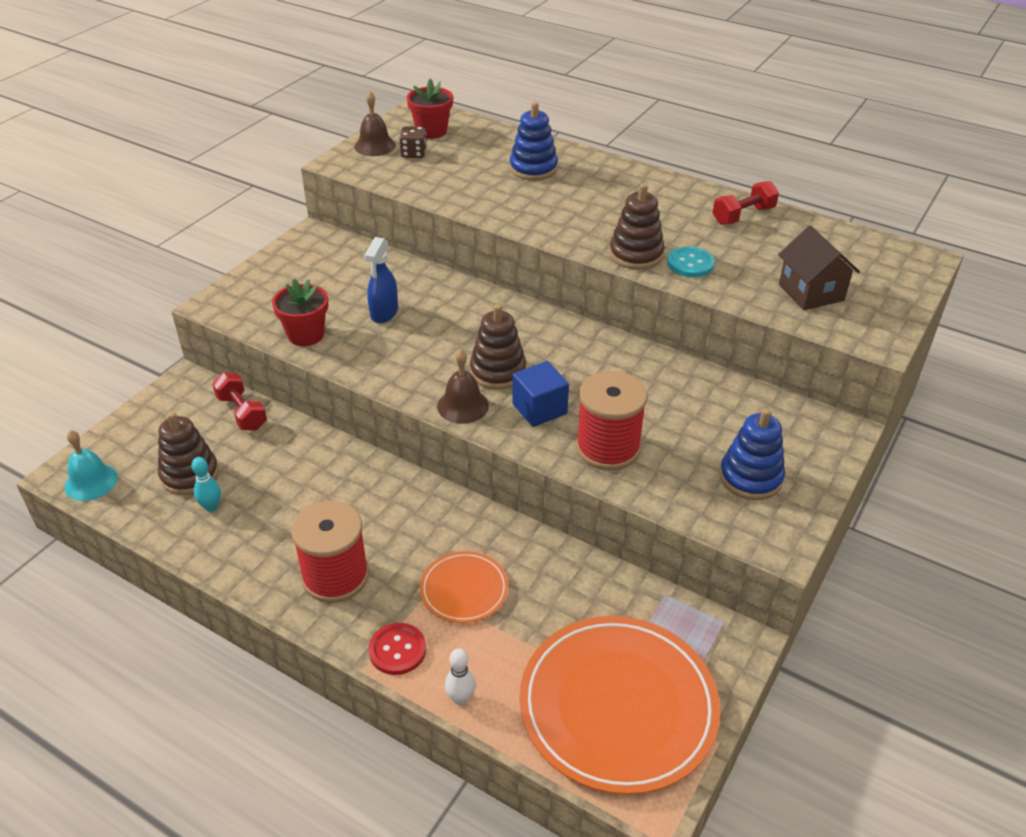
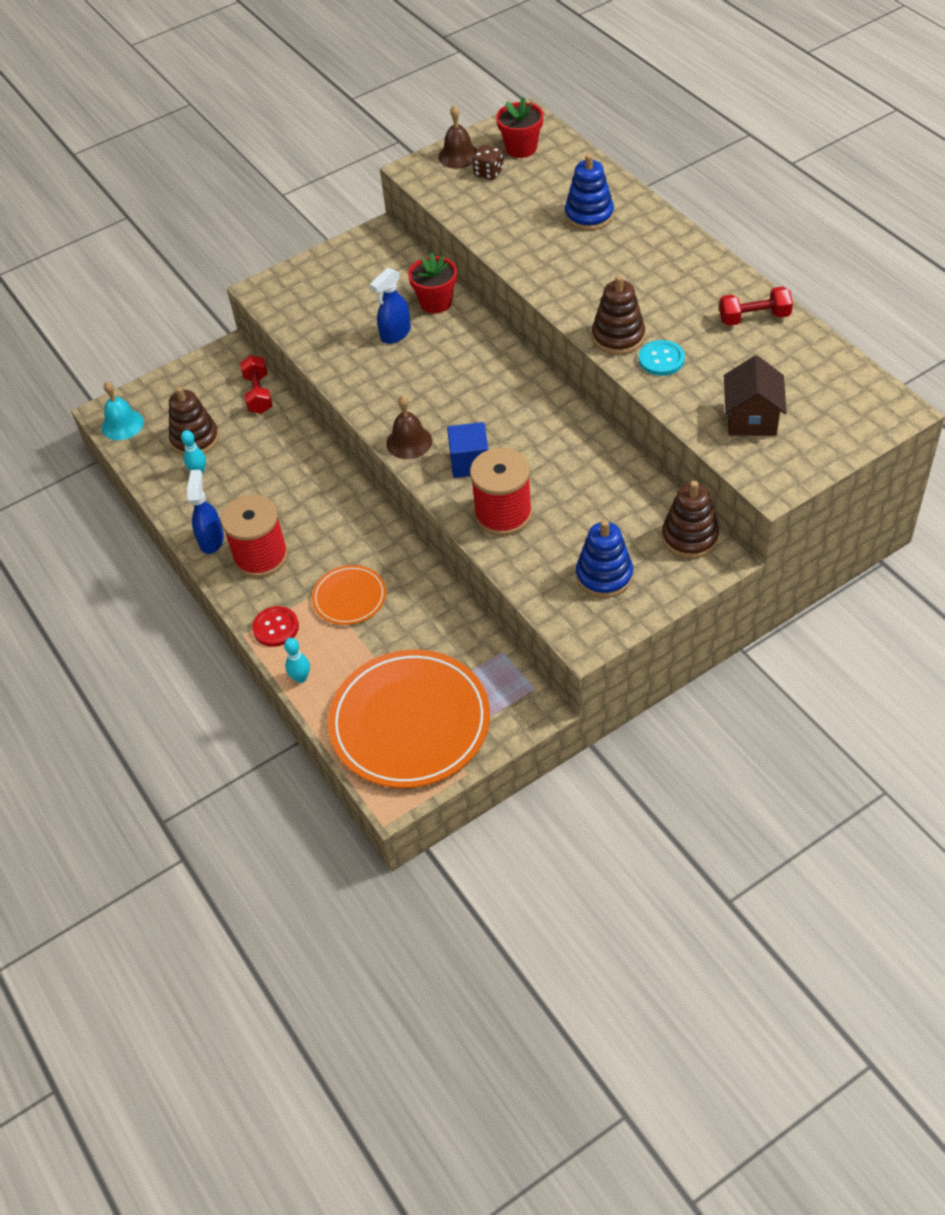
camera: 30 degrees right, 10 degrees up
(265, 575) = (211, 540): none -> blue spray bottle
(306, 335) = (320, 339): red flower pot -> red flower pot (436, 302)
(461, 698) = (301, 678): white bowling pin -> turquoise bowling pin
(498, 371) = (457, 417): brown stacking toy -> brown stacking toy (689, 537)

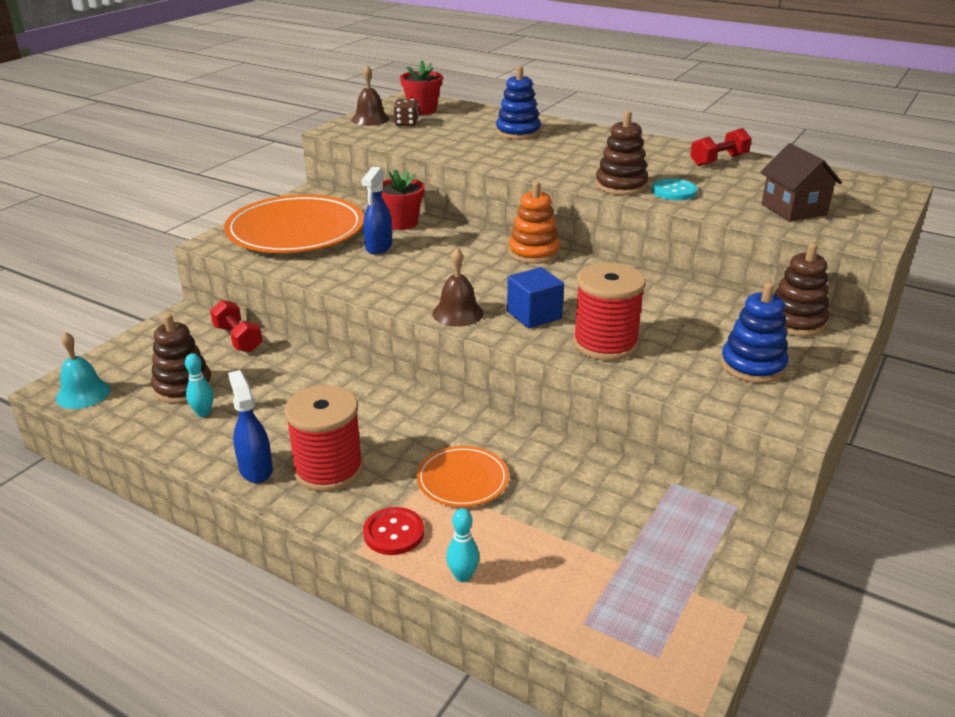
camera: 30 degrees left, 20 degrees down
(410, 722) = (633, 582): orange plate -> orange plate (296, 230)
(527, 379) = (533, 253): none -> orange stacking toy

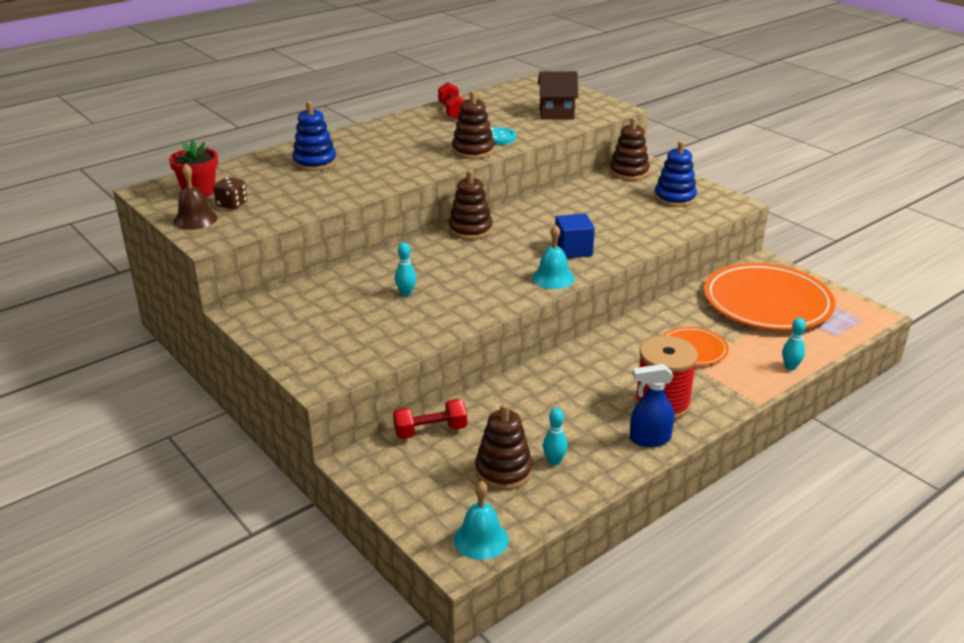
camera: 70 degrees left, 0 degrees up
(296, 230) = (331, 331): orange plate -> orange plate (767, 302)
(378, 247) = (406, 293): blue spray bottle -> turquoise bowling pin
(394, 533) = (743, 386): red button -> none
(401, 223) = (362, 275): red flower pot -> none
(458, 313) = (553, 278): brown bell -> turquoise bell
(533, 253) = (470, 230): orange stacking toy -> brown stacking toy
(605, 344) = (627, 234): red spool -> none

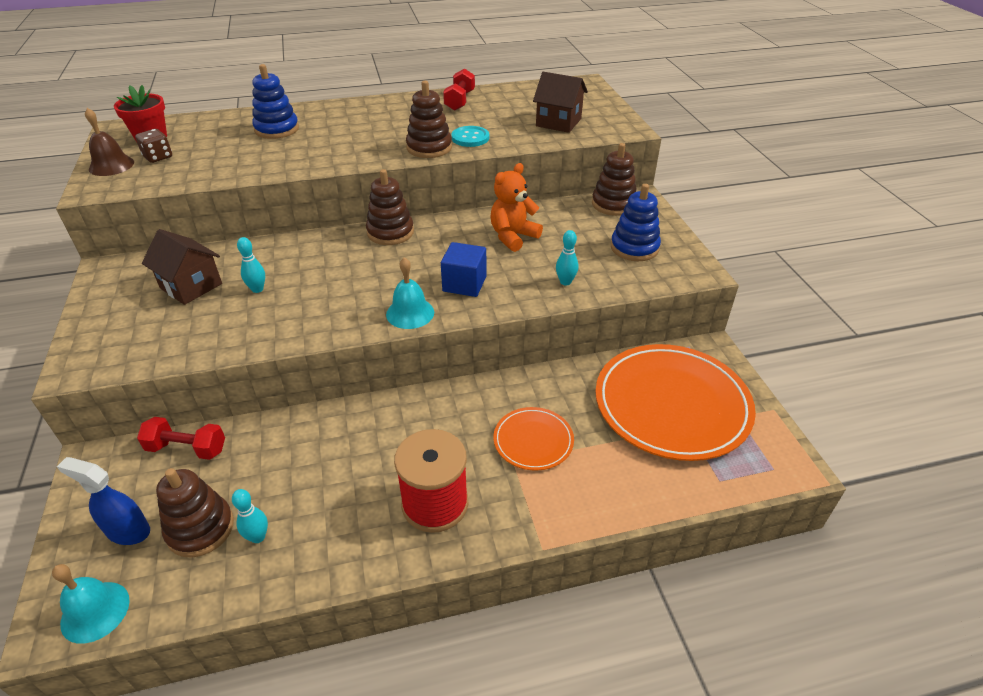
camera: 25 degrees right, 10 degrees up
(343, 305) = (191, 286): none -> brown house
(575, 211) = (513, 237): none -> orange teddy bear
(649, 439) = (378, 548): blue spray bottle -> blue spray bottle (128, 531)
(790, 367) = (625, 507): turquoise bowling pin -> turquoise bowling pin (565, 282)

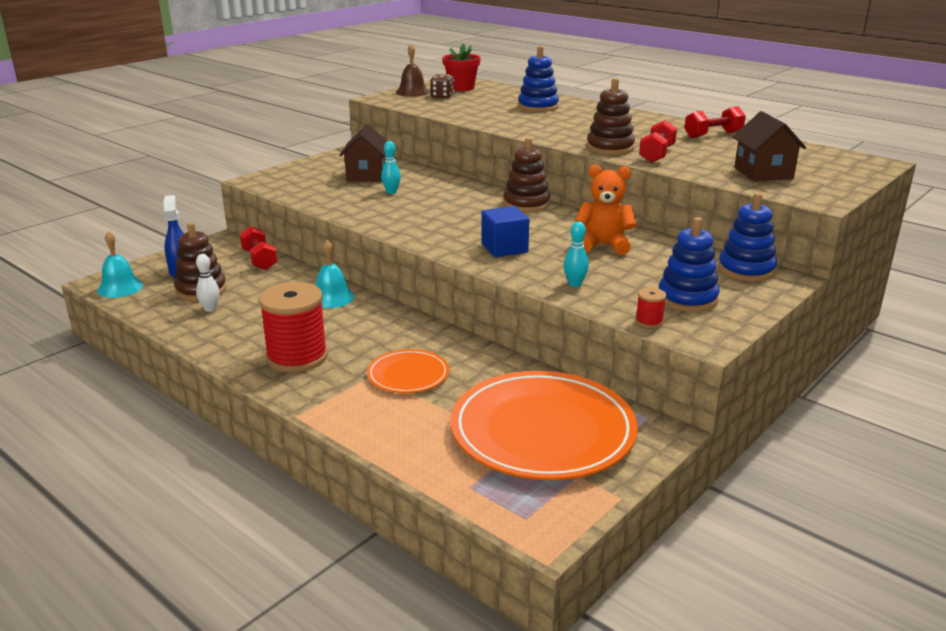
camera: 55 degrees right, 15 degrees down
(258, 537) = (210, 309): turquoise bowling pin -> white bowling pin
(410, 313) = (437, 242): turquoise bell -> turquoise bell (332, 297)
(470, 138) = (657, 154): turquoise button -> red dumbbell
(613, 204) = (746, 270): brown stacking toy -> blue stacking toy
(654, 280) = (649, 321): none -> red spool

